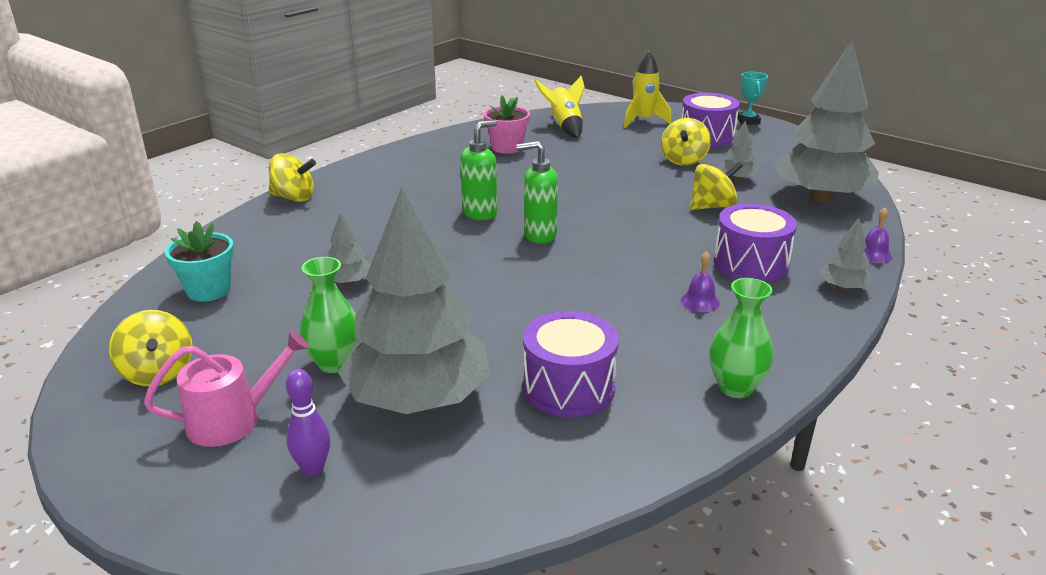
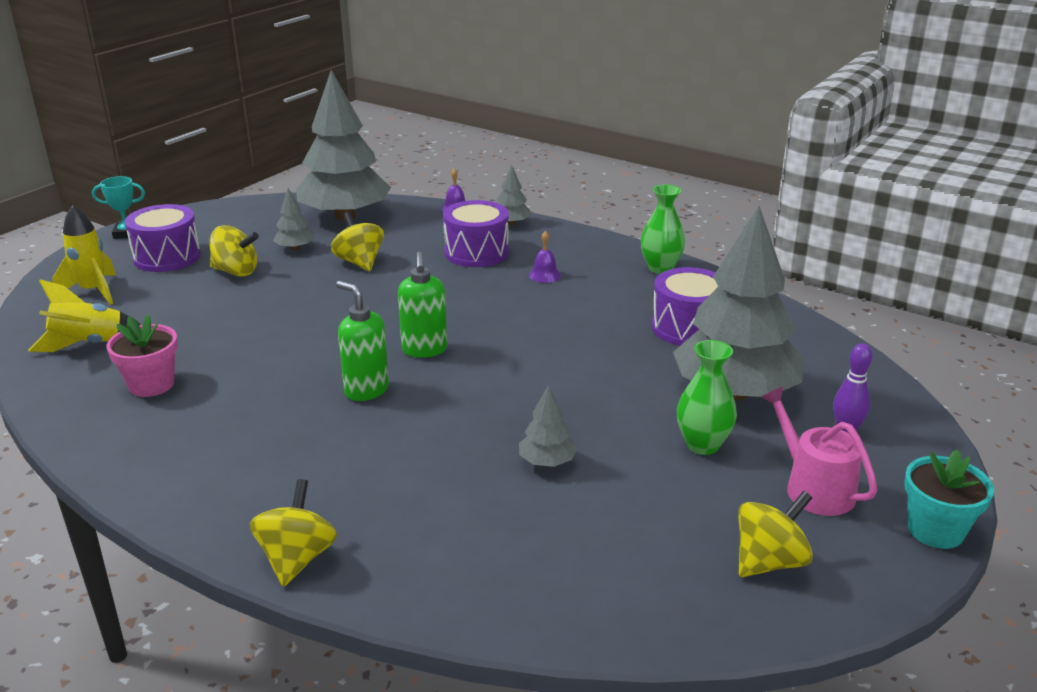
camera: 95 degrees left, 0 degrees up
(208, 290) = (588, 573): turquoise flower pot -> turquoise flower pot (935, 530)

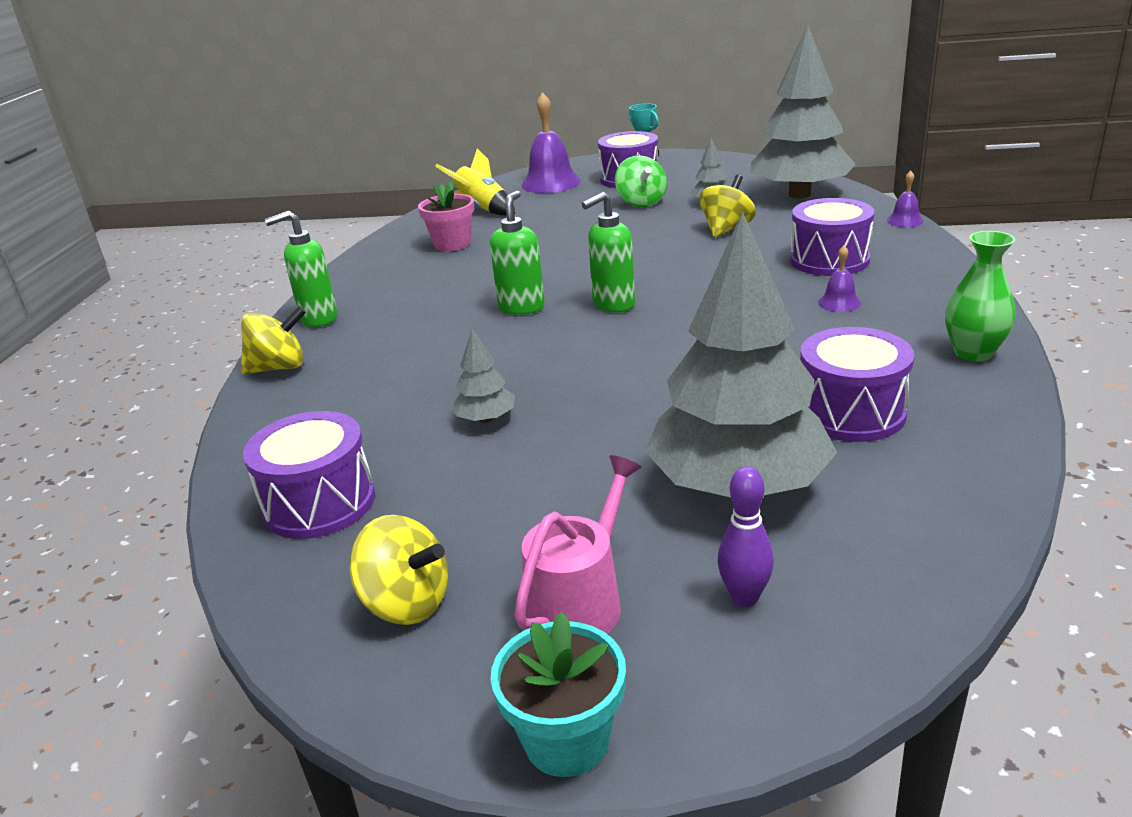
camera: 65 degrees right, 0 degrees up
(93, 291) = (551, 183): yellow rocket -> purple bell
(209, 509) = (318, 319): none -> green soap dispenser
(236, 271) = (641, 203): yellow spinning top -> green spinning top
(511, 223) = (924, 252): grey tree -> none
(597, 579) = (319, 503): none -> purple drum
(702, 445) = (599, 496): green vase -> none

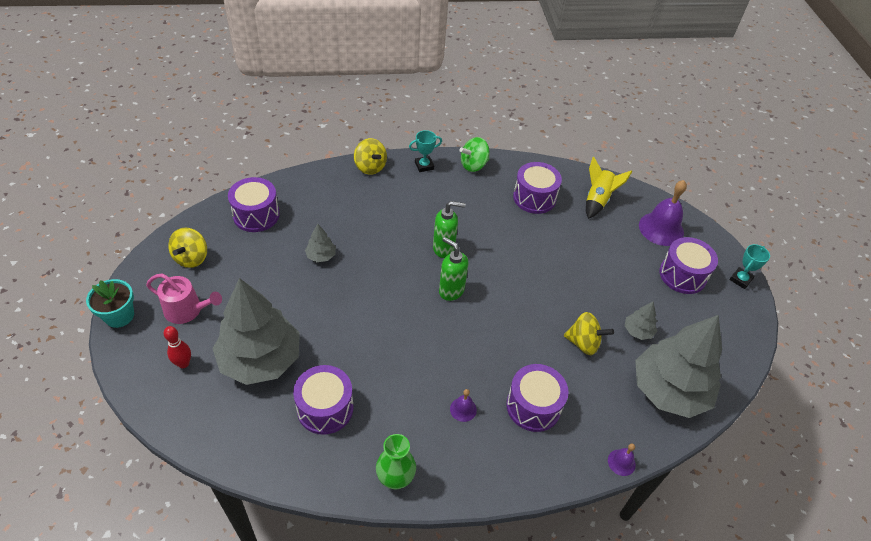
camera: 70 degrees right, 20 degrees up
(318, 319) = (424, 166): green soap dispenser -> turquoise trophy
(452, 244) = (534, 198): pink flower pot -> purple drum
(641, 203) = (629, 288): green spinning top -> green spinning top (473, 165)
(744, 597) = (183, 363): purple bowling pin -> red bowling pin

